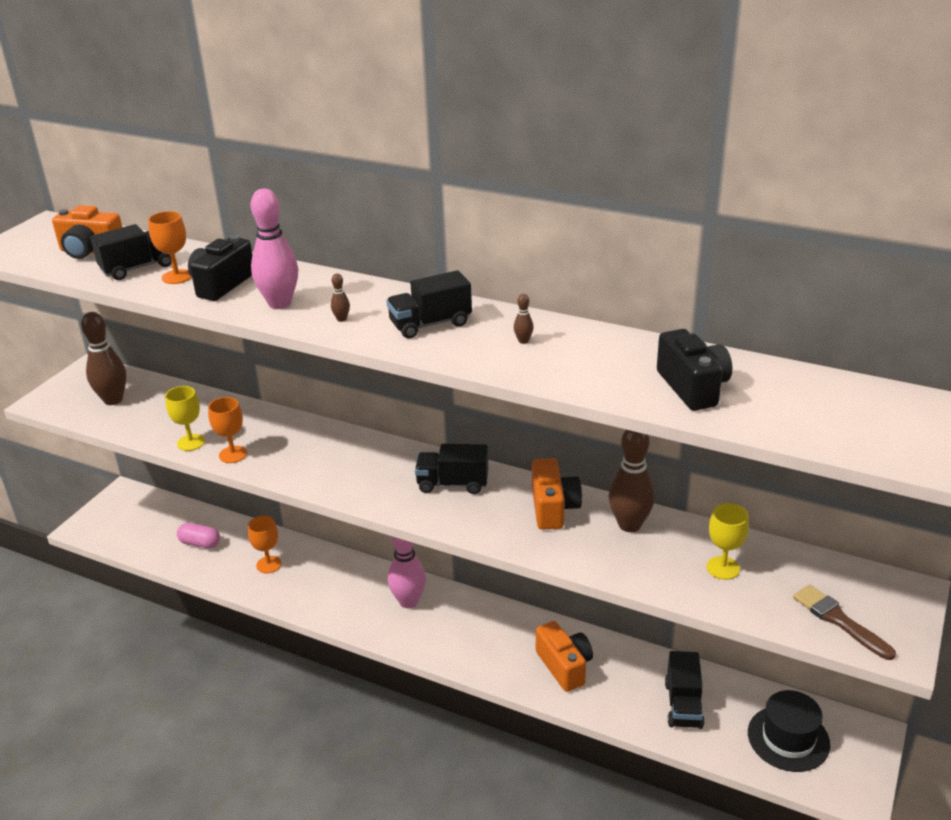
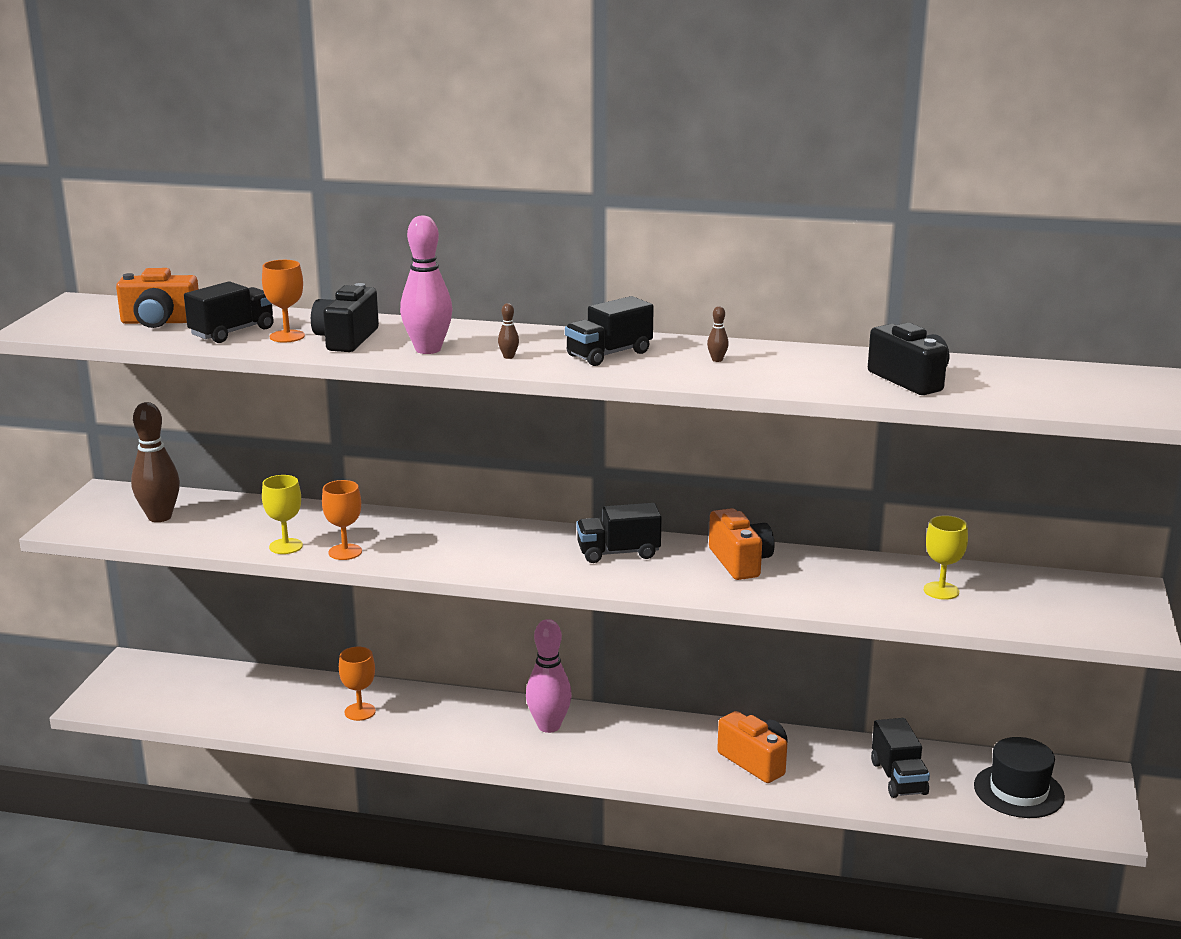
camera: 15 degrees left, 10 degrees down
(200, 543) = (261, 701): pink capsule -> none
(629, 525) = (828, 567): brown bowling pin -> none
(839, 620) = (1073, 617): brown brush -> none

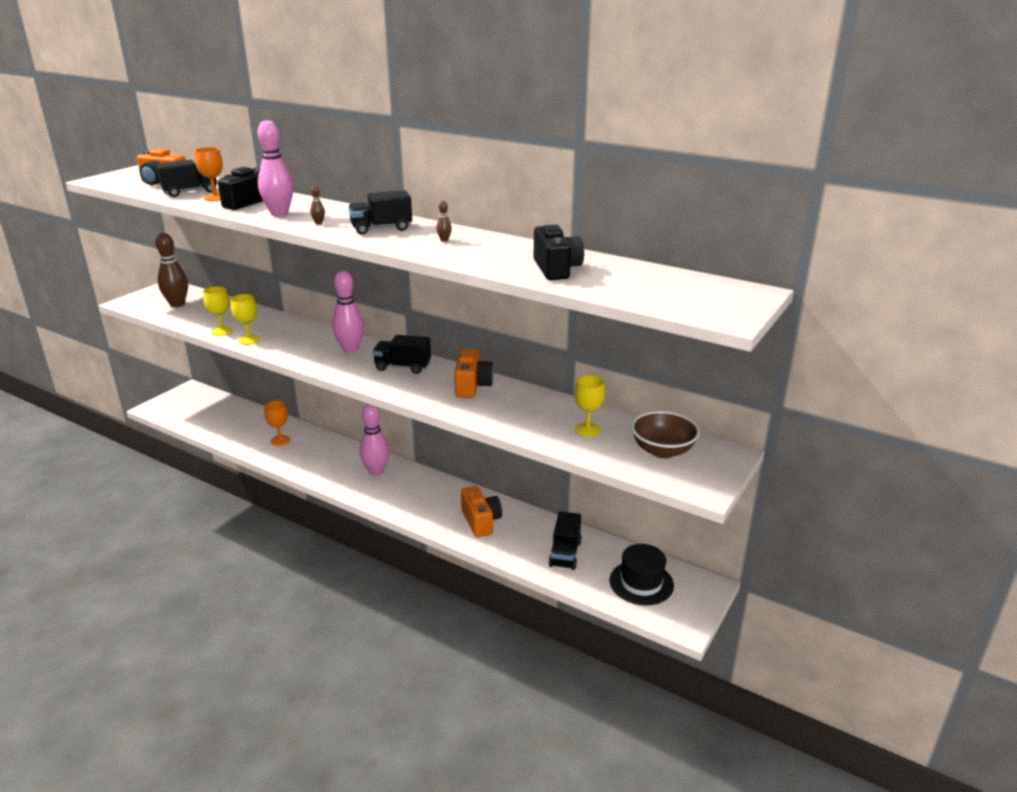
camera: 20 degrees right, 5 degrees up
(345, 552) = (249, 340): orange goblet -> yellow goblet
(515, 540) = (350, 349): none -> pink bowling pin
(1052, 599) = (662, 450): none -> brown bowl

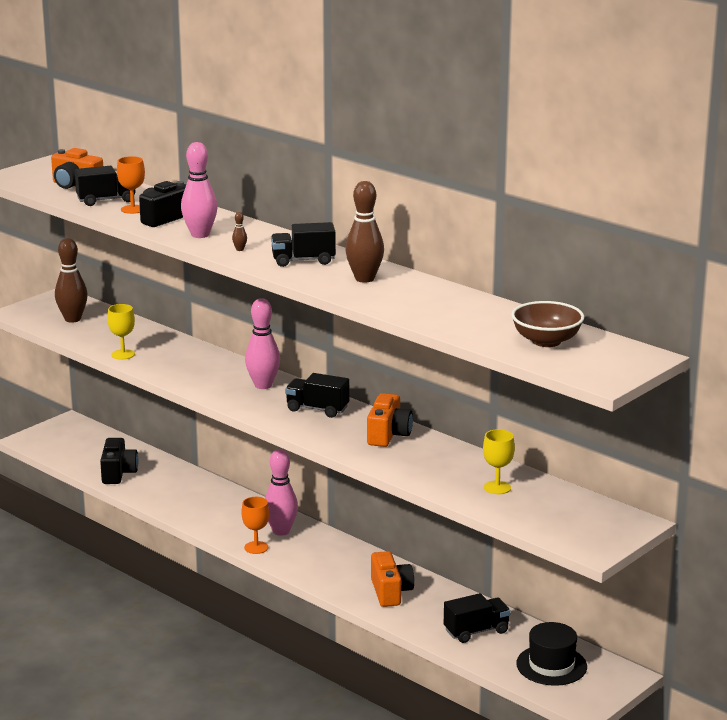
camera: 10 degrees right, 5 degrees down
(249, 340) = (152, 366): yellow goblet -> none
(280, 440) = (174, 488): orange goblet -> orange goblet (256, 547)
(444, 240) = (364, 279): brown bowling pin -> brown bowling pin, size x2.47
(556, 269) = (465, 319): black camera -> black camera (118, 473)
(565, 554) = (476, 631): black truck -> black truck turned 135 degrees counterclockwise
(662, 450) = (567, 513): brown bowl -> brown bowl (546, 341)

